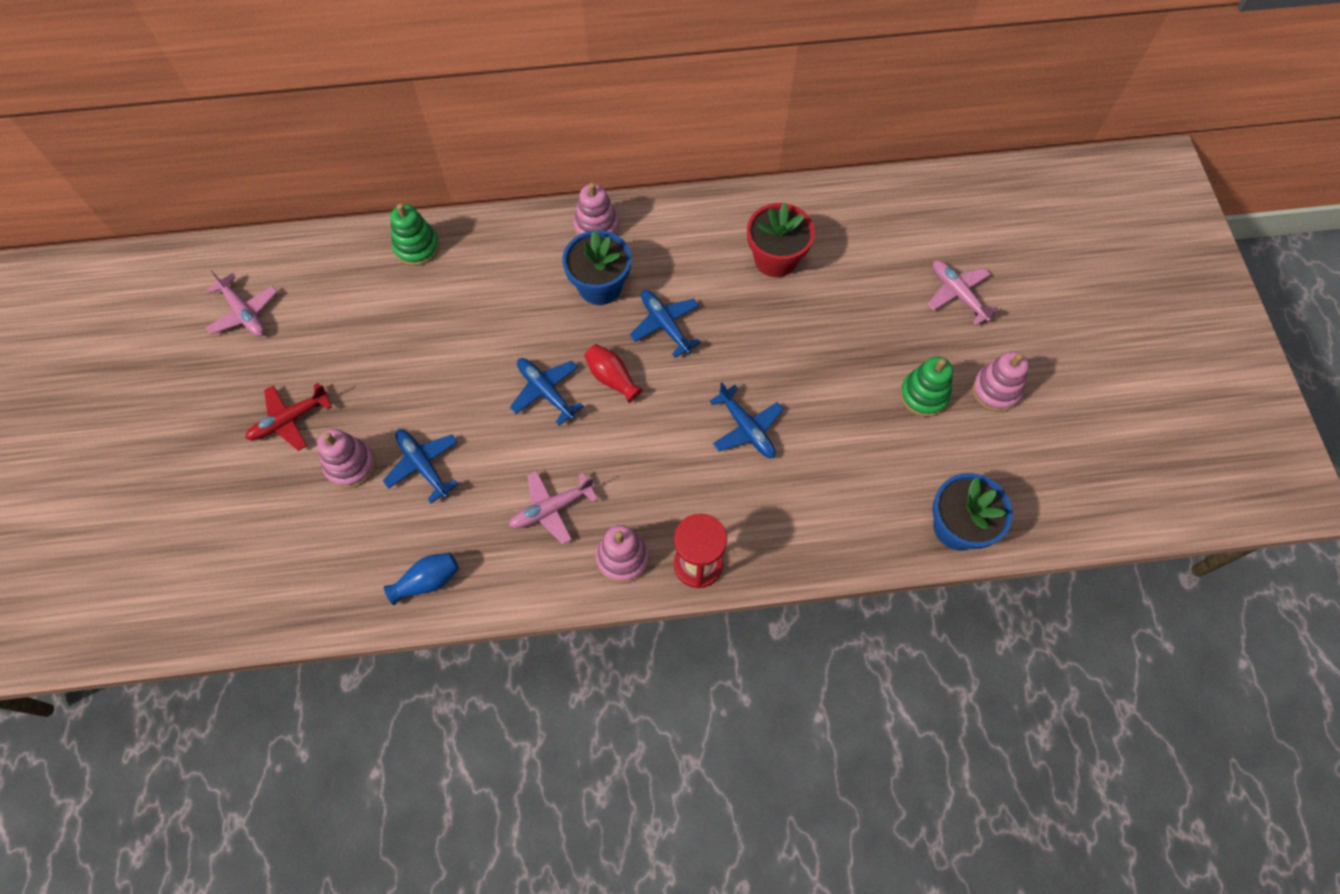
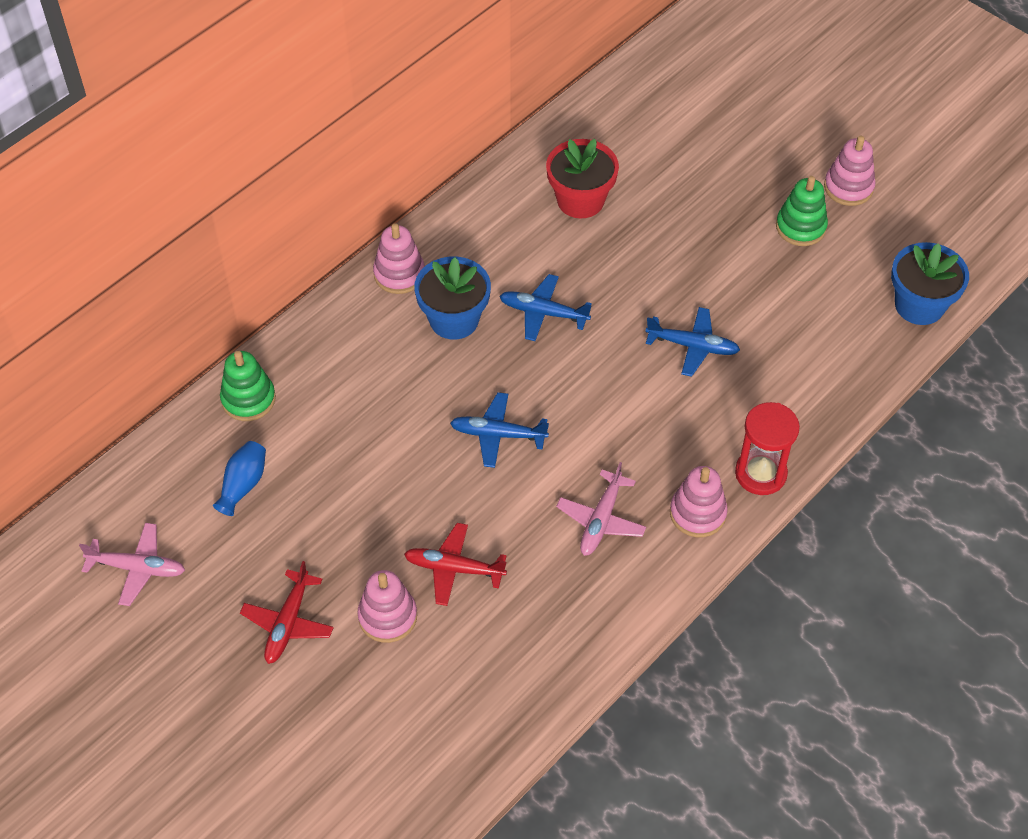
camera: 40 degrees left, 10 degrees down
(423, 465) = (454, 568): blue plane -> red plane
(427, 581) = (557, 652): blue vase -> blue vase (243, 484)
(612, 378) = (543, 384): red vase -> none
(958, 294) = (751, 134): pink plane -> none

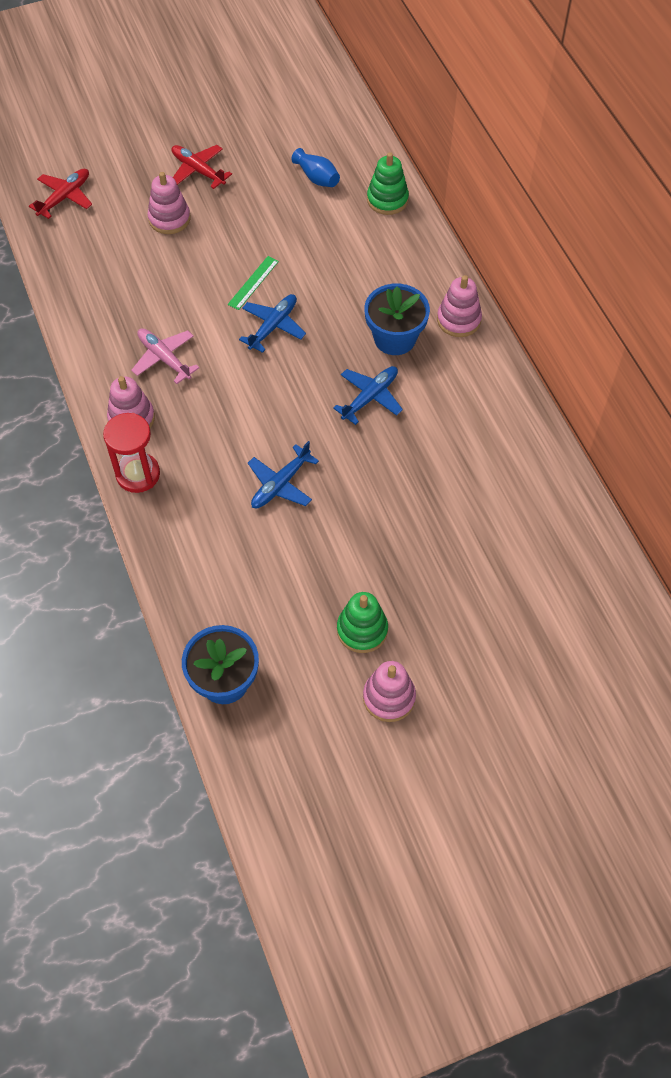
camera: 115 degrees right, 5 degrees up
(137, 568) = (285, 113): pink plane -> none
(445, 481) = (253, 282): none -> green ruler
(454, 568) = (181, 264): red plane -> red plane (64, 197)
(580, 200) = (478, 471): red flower pot -> none

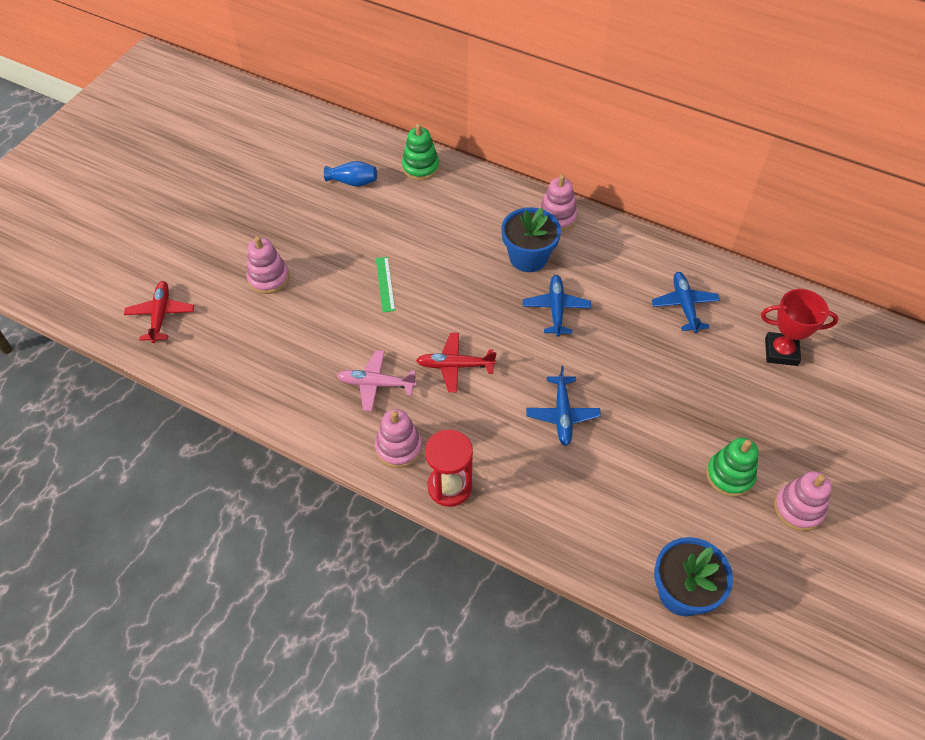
camera: 40 degrees left, 5 degrees down
(198, 170) = (255, 229): red plane -> red plane (455, 366)
(273, 326) = (434, 305): blue plane -> blue plane (684, 306)
(527, 570) = (781, 352): none -> red trophy

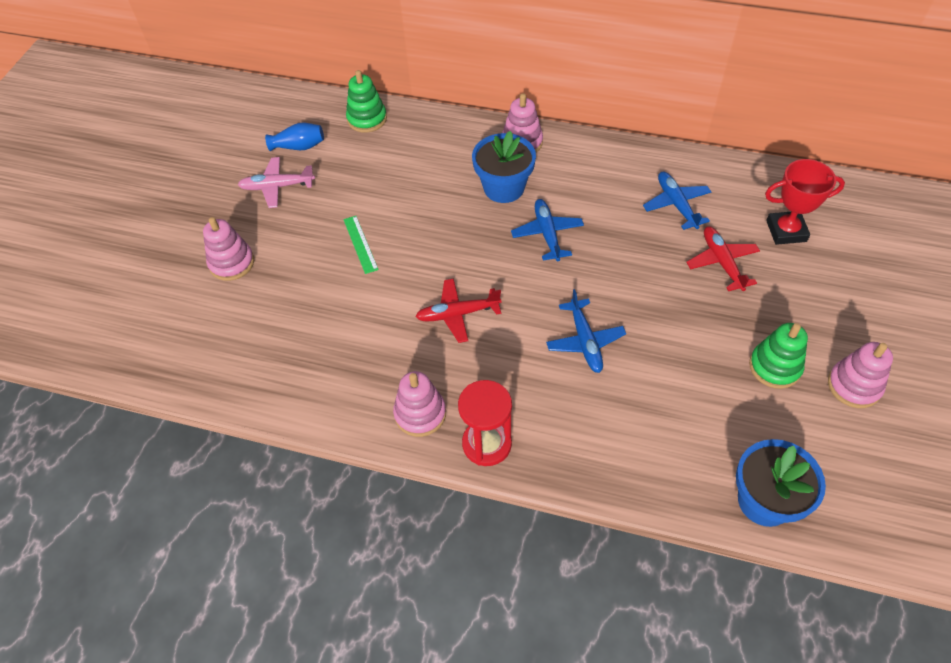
camera: 10 degrees left, 0 degrees up
(161, 315) = (120, 326): red plane -> red plane (722, 262)
(376, 384) = (378, 351): pink plane -> pink plane (277, 186)

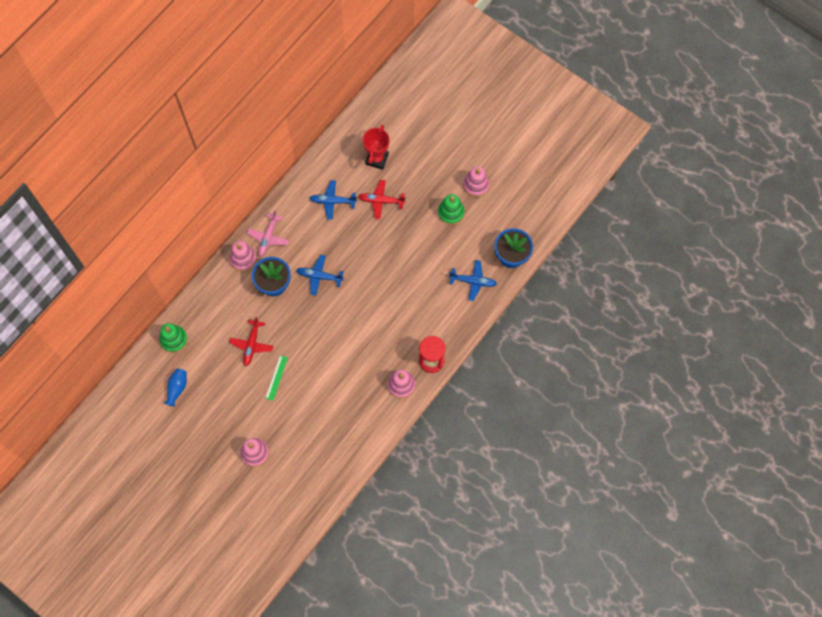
camera: 70 degrees left, 15 degrees up
(277, 186) = (206, 411): pink plane -> pink plane (268, 237)
(360, 244) = (276, 378): green ruler -> green ruler turned 75 degrees counterclockwise
(458, 314) = (350, 344): red plane -> red plane (252, 344)
(584, 341) = (396, 290): blue plane -> blue plane (473, 281)

